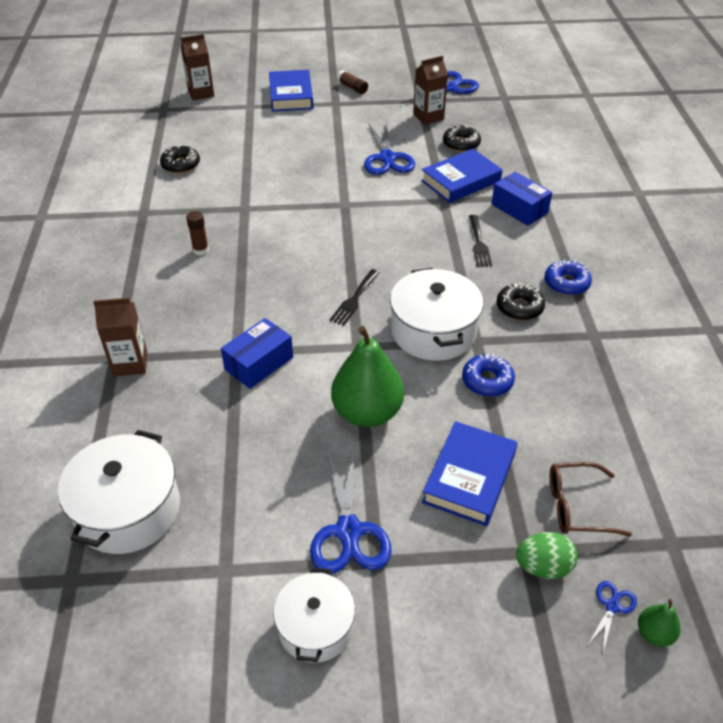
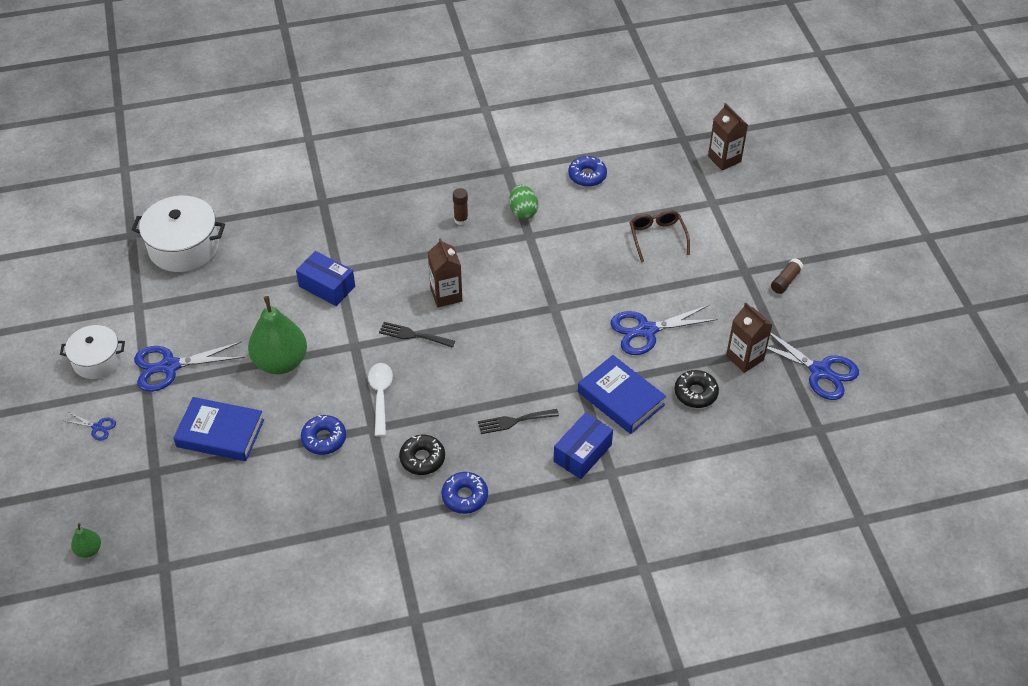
camera: 80 degrees right, 5 degrees up
(130, 363) = (318, 212): brown carton -> brown carton (446, 295)
(181, 165) = (587, 176): black donut -> blue donut
(291, 95) = (747, 231): blue book -> none
(433, 331) = (380, 396): white pot -> white spoon
(543, 567) = (142, 483): green egg -> green egg (523, 211)
(577, 506) = (196, 504): brown glasses -> brown glasses (657, 237)
(612, 606) = (110, 525): blue scissors -> blue scissors (97, 427)

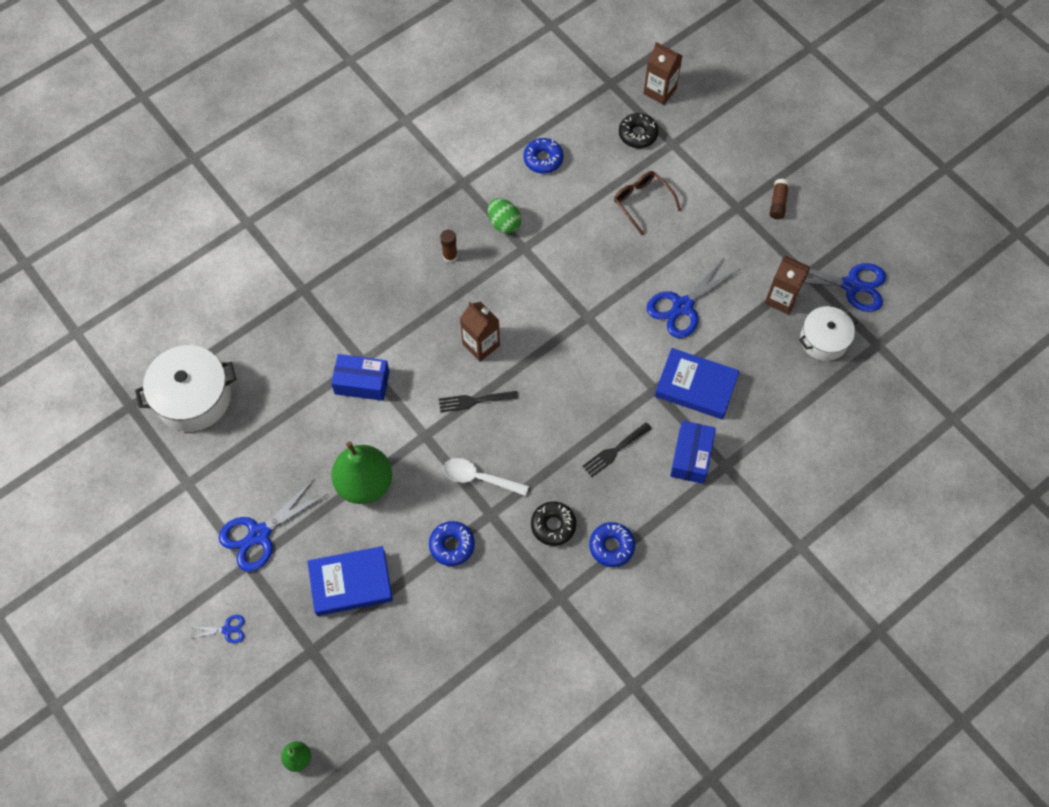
camera: 25 degrees left, 15 degrees up
(97, 360) = (182, 559): white pot -> white pot (823, 340)
(380, 396) = (479, 478): white spoon -> white spoon turned 45 degrees counterclockwise
(695, 393) = (757, 353): black donut -> black donut (638, 134)

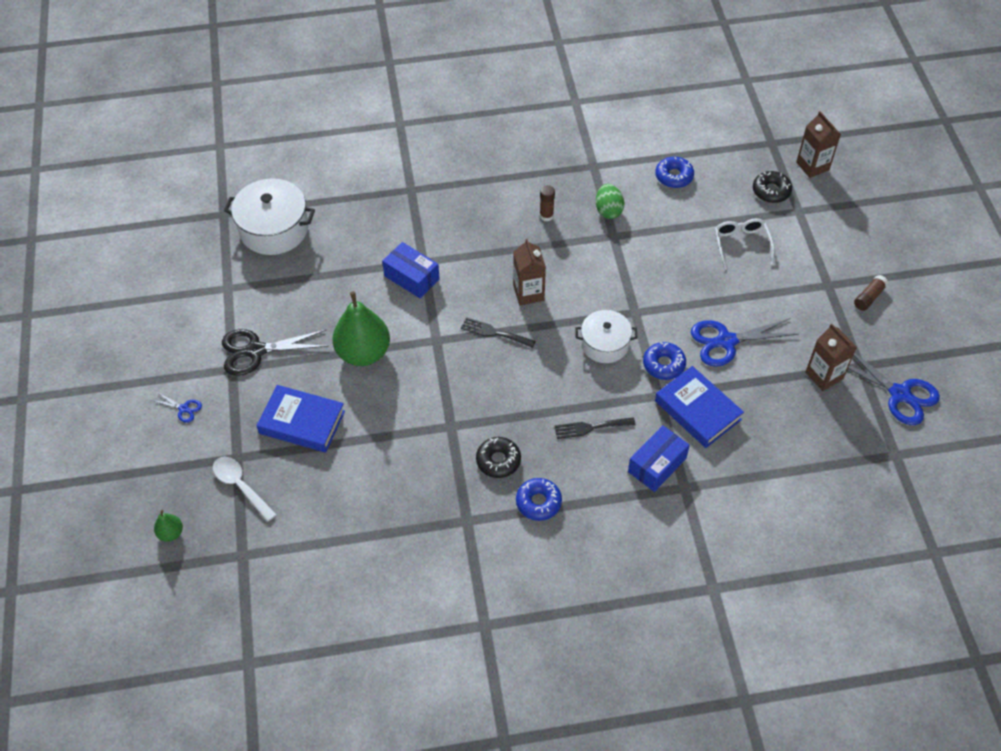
camera: 30 degrees right, 10 degrees down
(259, 534) = (255, 351): blue scissors -> black scissors
(452, 545) = (402, 434): blue donut -> blue donut (663, 364)
(479, 478) = (459, 393): white spoon -> white spoon (240, 486)
(642, 202) = (741, 244): brown glasses -> white glasses
(823, 340) = (844, 427): white pot -> white pot (605, 344)

